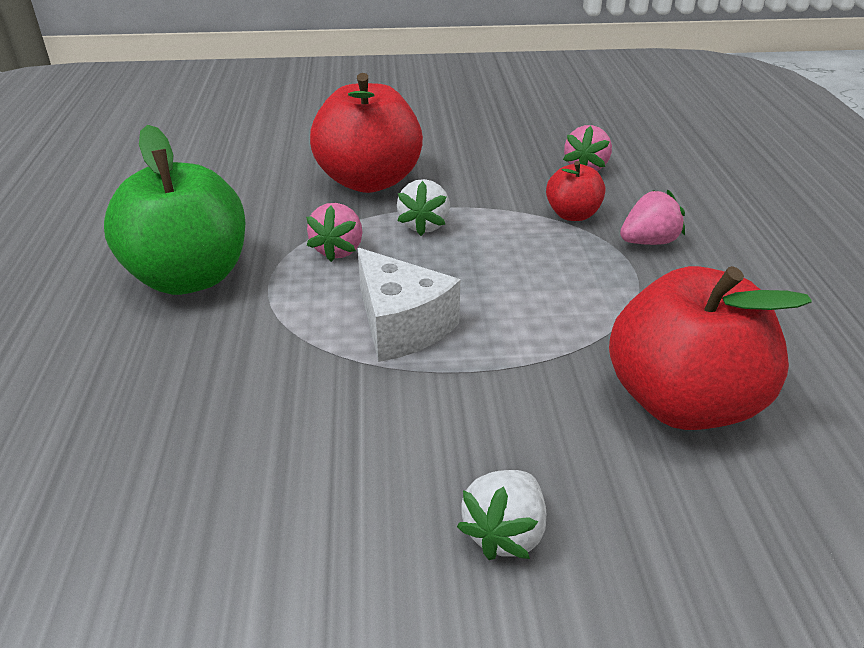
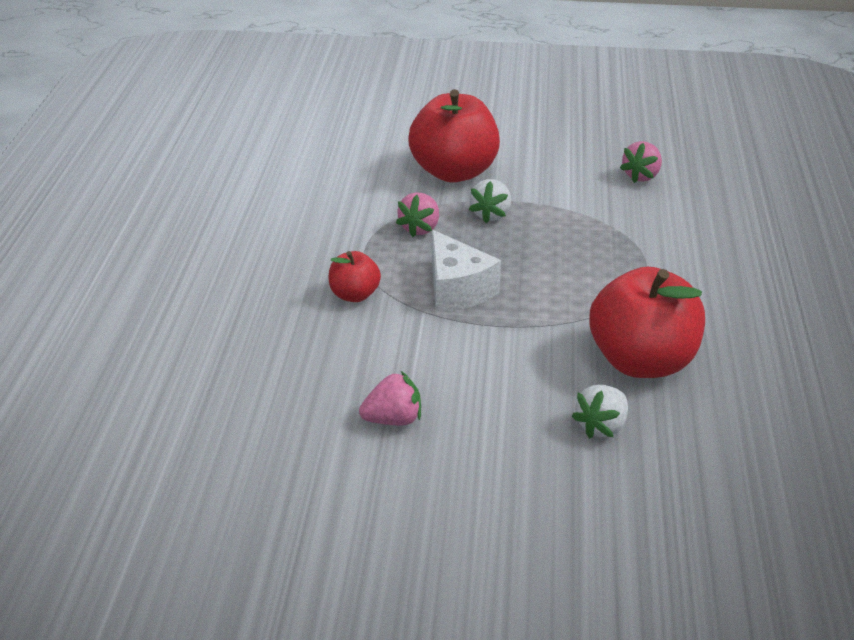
camera: 10 degrees right, 0 degrees up
(190, 277) = (307, 238): green apple -> none
(505, 532) = (495, 420): white strawberry -> white strawberry (601, 426)
(572, 214) = (614, 217): red apple -> red apple (354, 295)
(648, 242) = (667, 246): pink strawberry -> pink strawberry (393, 419)

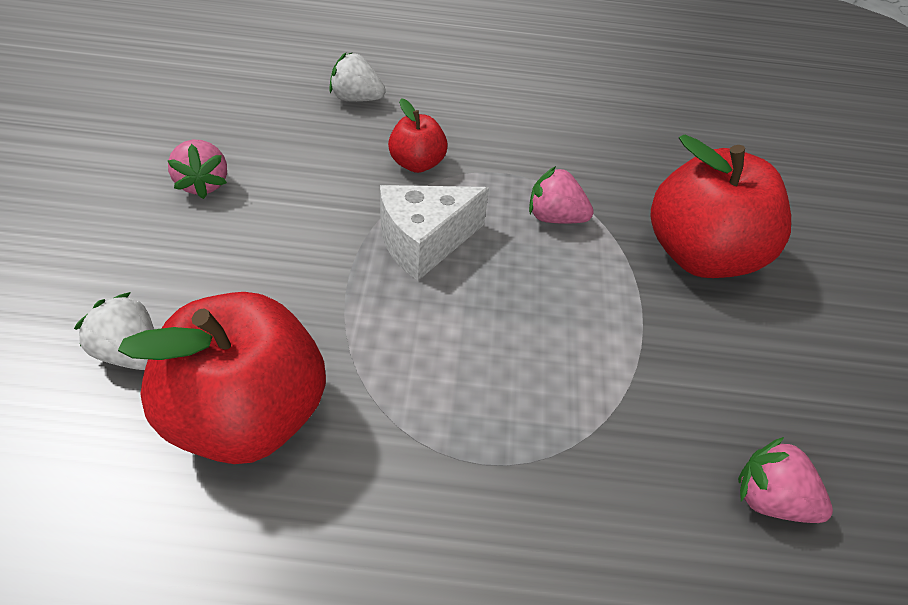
camera: 85 degrees right, 10 degrees up
(491, 214) = (600, 286): white strawberry -> white strawberry (356, 99)

